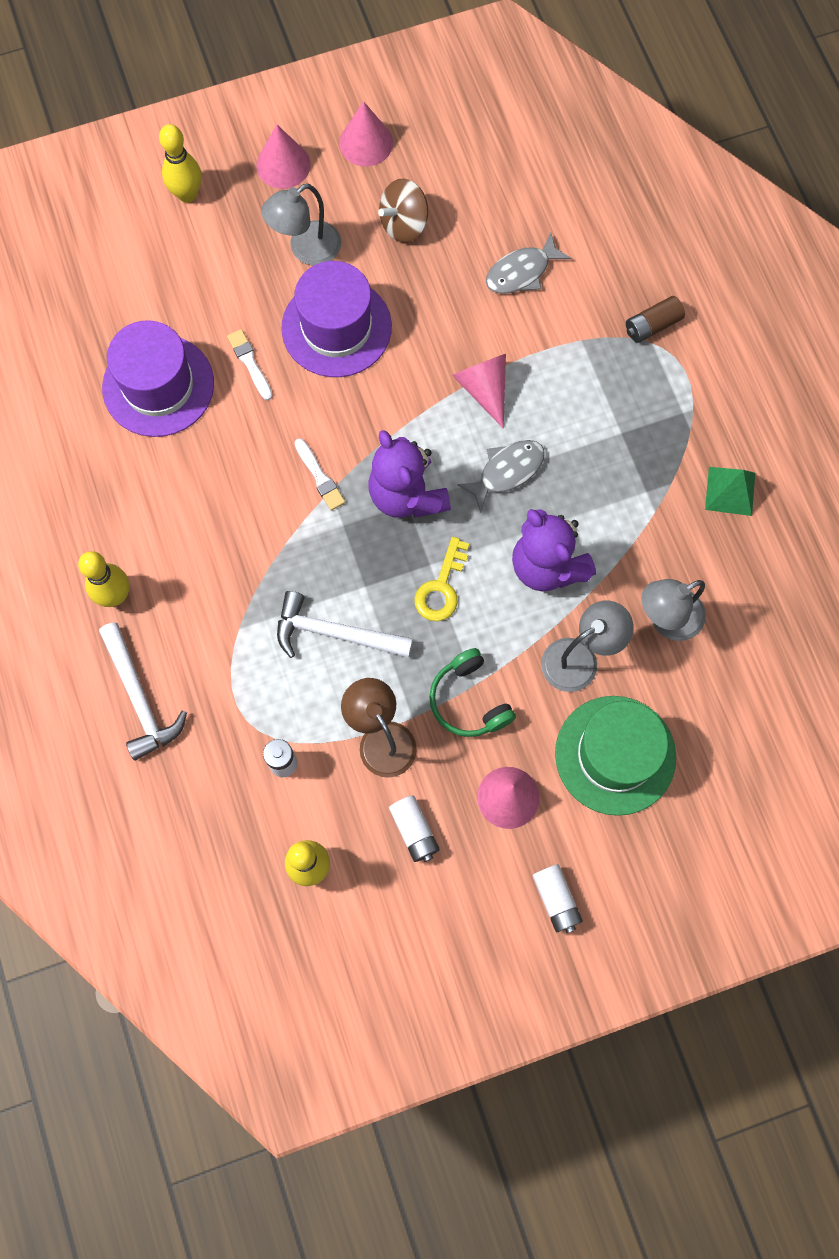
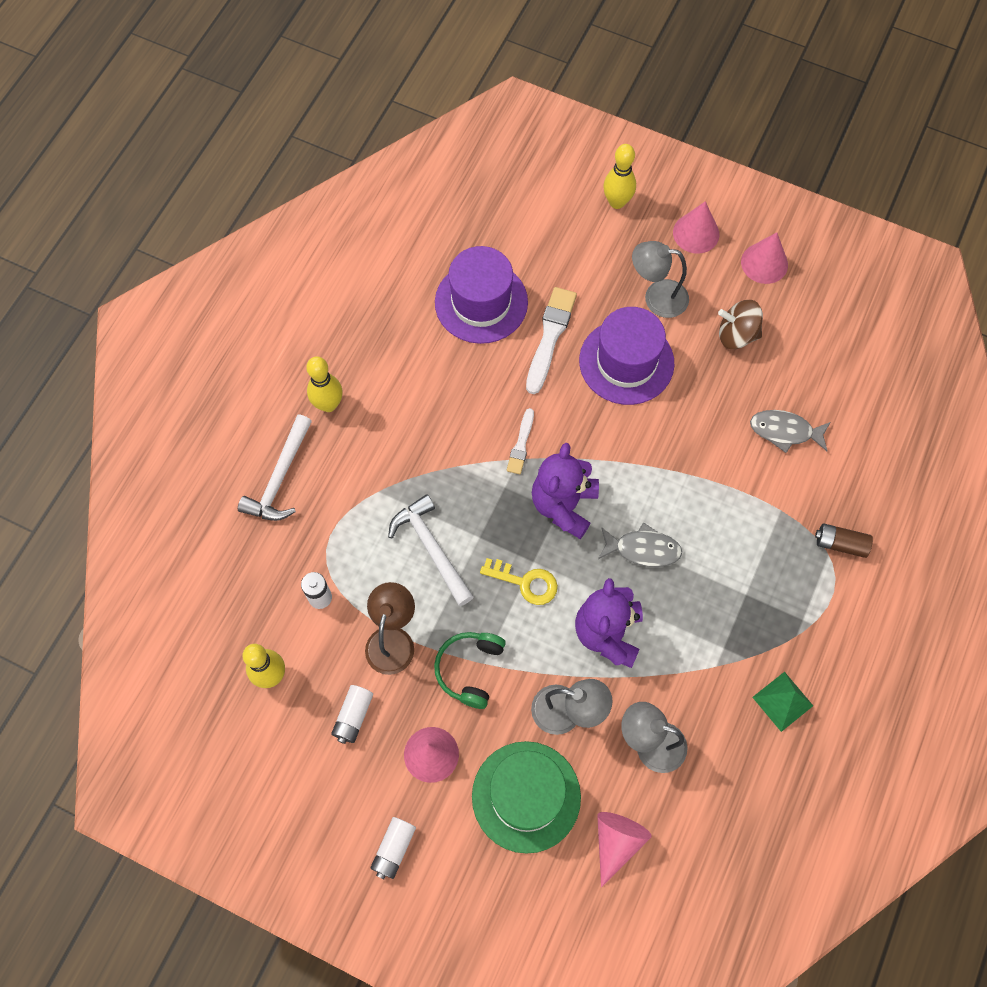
camera: 45 degrees right, 5 degrees down
(250, 363) = (550, 337): white brush -> white brush, size x1.72
(441, 587) = (525, 582): yellow key -> yellow key turned 135 degrees counterclockwise
(484, 389) = (682, 483): pink cone -> pink cone (616, 842)

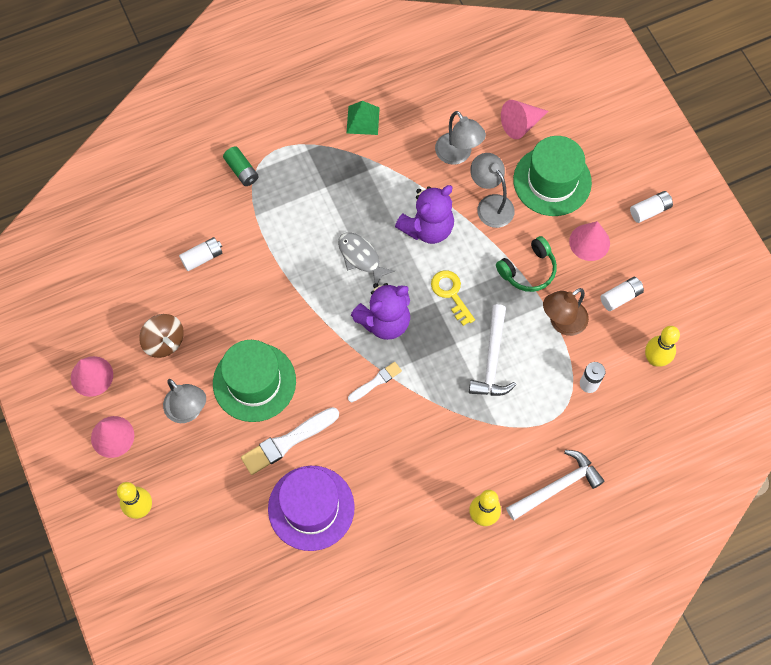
camera: 140 degrees left, 0 degrees up
(626, 362) = (254, 382): purple hat -> green hat
(785, 431) = (202, 257): grey fish -> white battery
(840, 544) = (242, 171): brown battery -> green battery

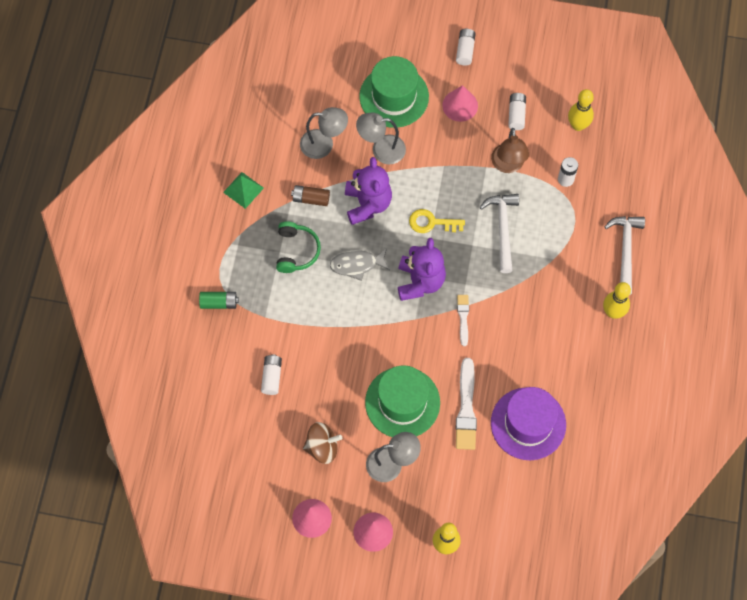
camera: 55 degrees left, 0 degrees up
(396, 179) = (311, 199): none -> brown battery
(492, 359) = (502, 229): white hammer -> white hammer turned 135 degrees counterclockwise
(521, 124) = (332, 86): pink cone -> none
(528, 270) = (451, 159): green headphones -> green headphones (296, 251)

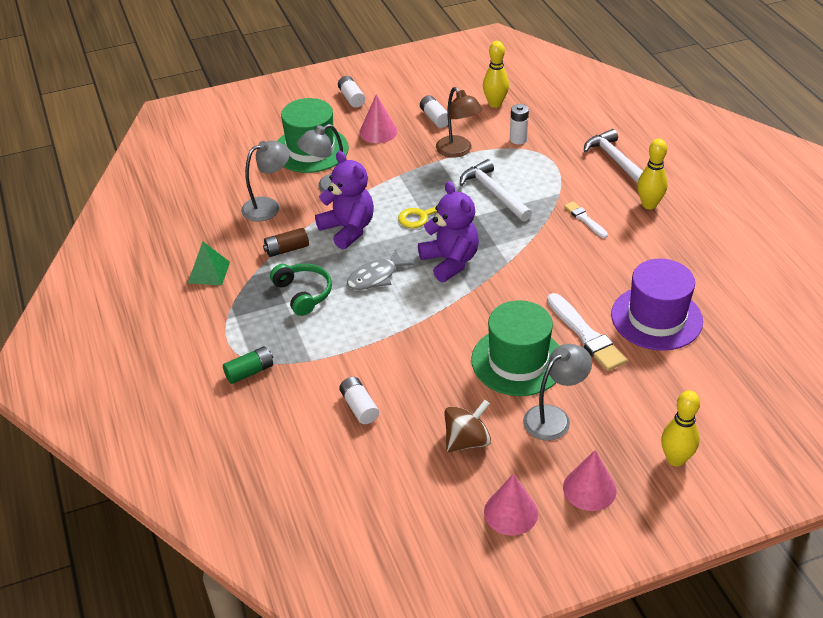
camera: 30 degrees left, 25 degrees down
(463, 318) = (517, 269): white brush -> white brush (585, 219)

